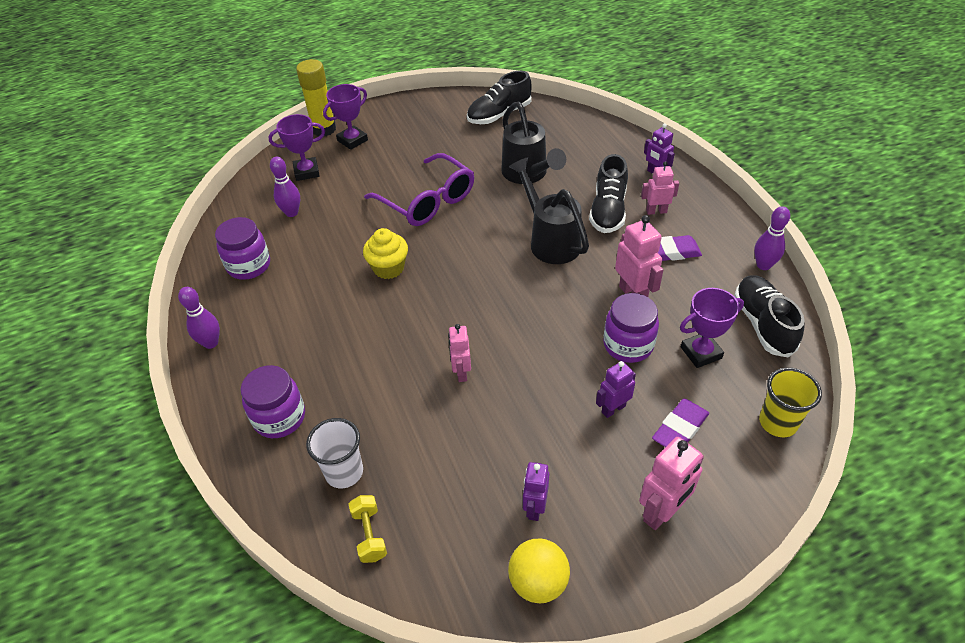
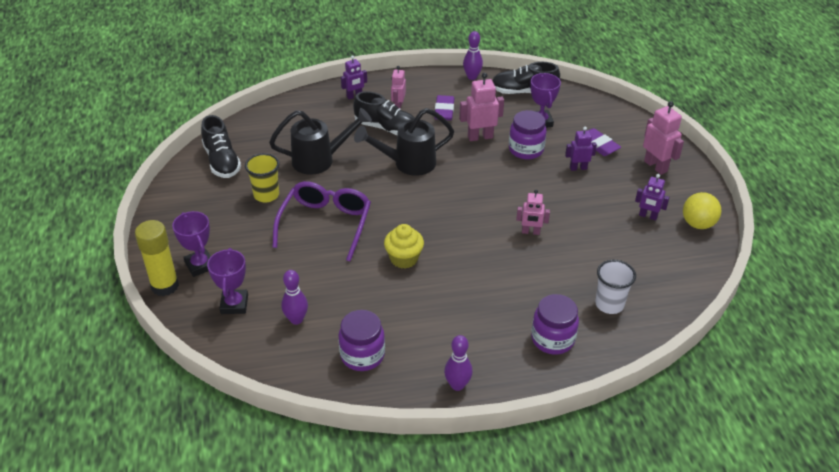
camera: 80 degrees left, 5 degrees down
(369, 535) = (661, 295): yellow dumbbell -> none
(428, 201) = (325, 224): purple glasses -> purple glasses turned 45 degrees counterclockwise
(613, 409) = (578, 168): purple robot -> purple robot turned 105 degrees clockwise
(778, 423) = (600, 108): yellow cup -> yellow cup (266, 195)

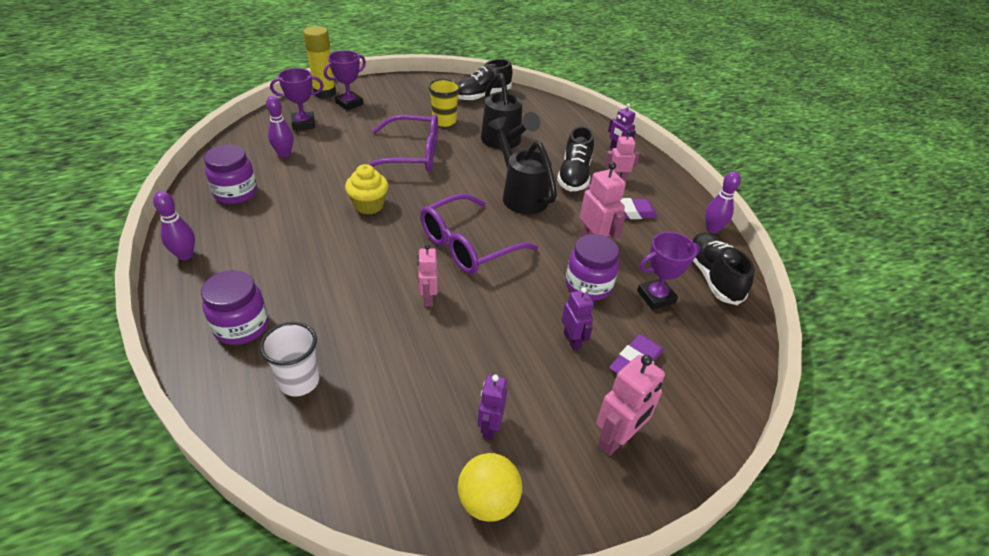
camera: 75 degrees right, 0 degrees up
(471, 203) = (467, 245): none -> purple glasses

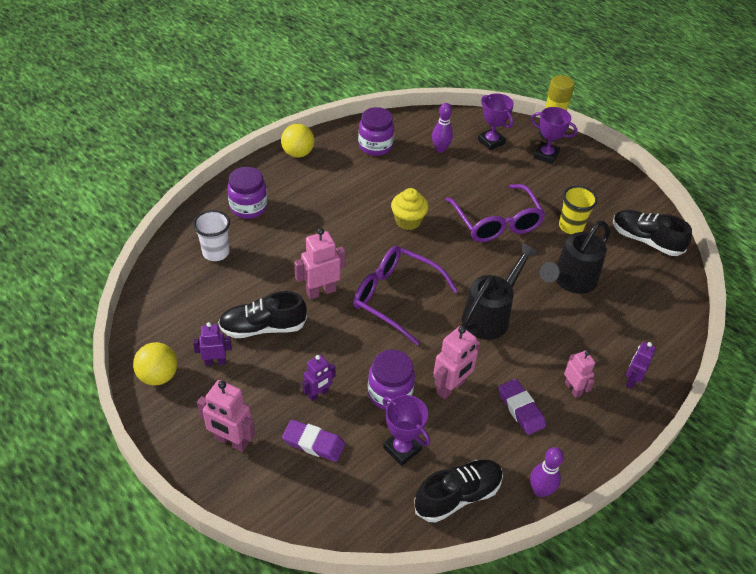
camera: 70 degrees right, 5 degrees up
(185, 255) = (298, 153): purple bowling pin -> yellow ball
(428, 298) = (321, 291): pink robot -> pink robot, size x1.53
(574, 176) = (553, 350): black shoe -> black shoe (263, 327)

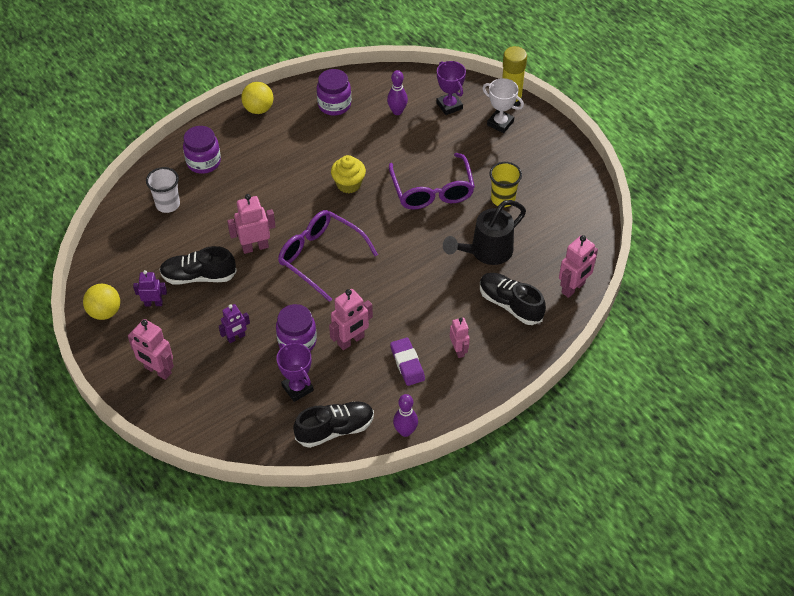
camera: 10 degrees right, 5 degrees up
(313, 443) = (225, 377): purple eraser -> none
(490, 315) = (403, 279): black watering can -> none
(546, 155) = (500, 123): purple trophy -> white trophy
(631, 380) = (514, 347): purple robot -> none
(646, 240) = (571, 217): black shoe -> black shoe (510, 304)
(673, 312) = (573, 288): none -> pink robot

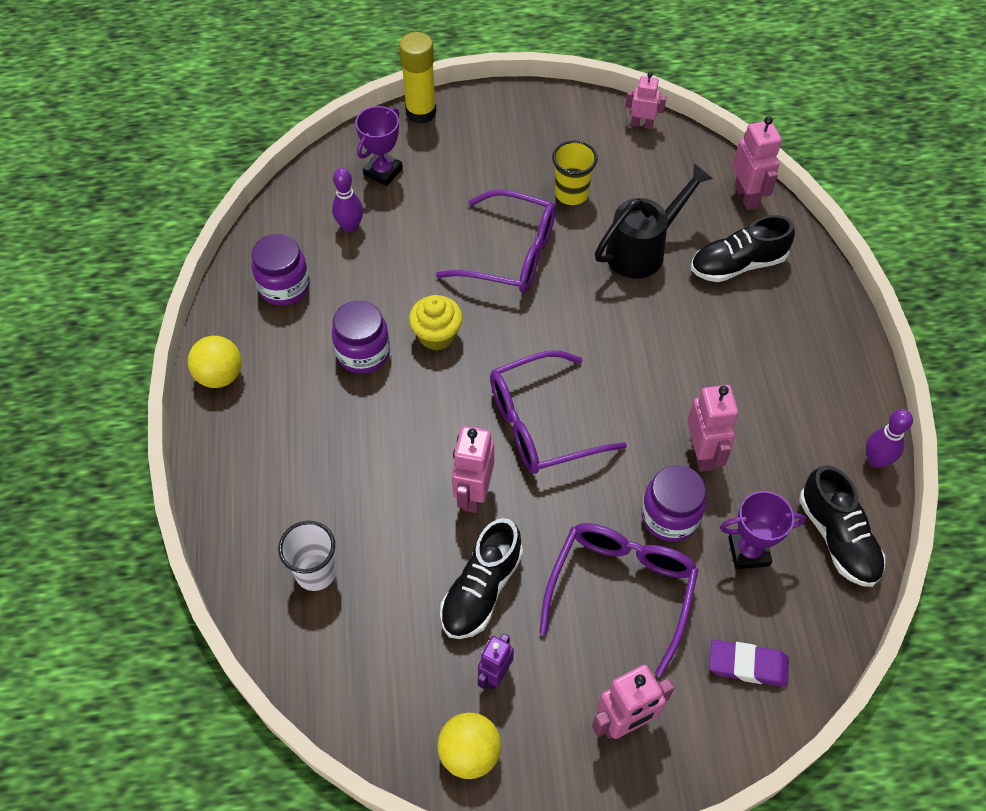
camera: 60 degrees left, 5 degrees up
(203, 162) = (268, 489): purple jar -> purple jar (363, 353)
(236, 337) = (621, 589): purple robot -> purple glasses
(335, 429) = (837, 538): black shoe -> black shoe turned 150 degrees clockwise
(407, 363) = (772, 409): purple eraser -> purple eraser (747, 665)
(449, 106) = (383, 172): purple trophy -> purple trophy turned 60 degrees counterclockwise
(458, 350) = (779, 347): pink robot -> pink robot (642, 124)
(485, 252) = (643, 249): black watering can -> black watering can turned 120 degrees counterclockwise
(500, 123) = (450, 139): white trophy -> none

